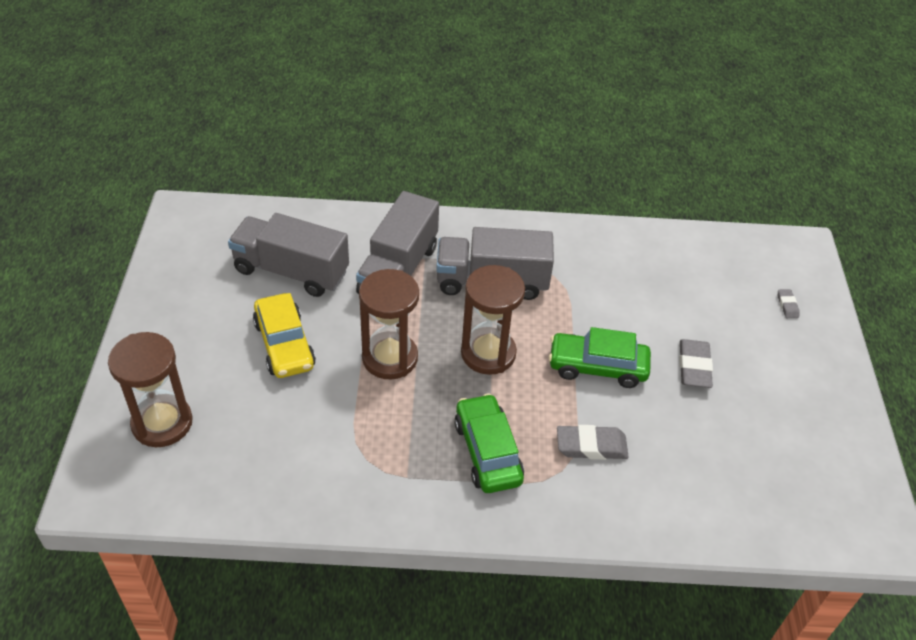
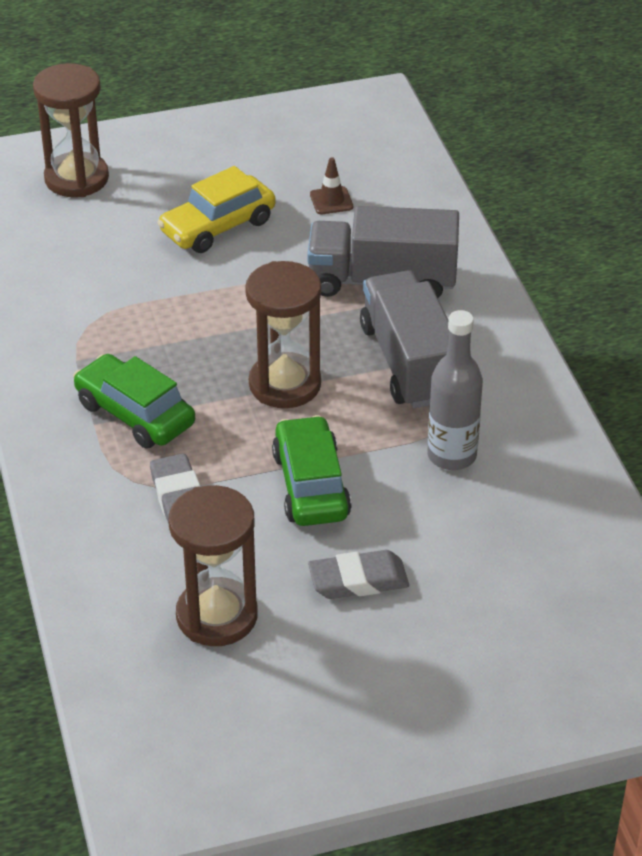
camera: 75 degrees right, 5 degrees down
(291, 271) = (331, 201): grey truck -> brown traffic cone
(390, 358) = (237, 307): brown hourglass -> brown hourglass (217, 616)
(487, 452) = (135, 414): green car -> green car turned 105 degrees counterclockwise
(590, 287) = (452, 455): none -> grey bottle
(787, 305) = (538, 673): grey eraser -> none

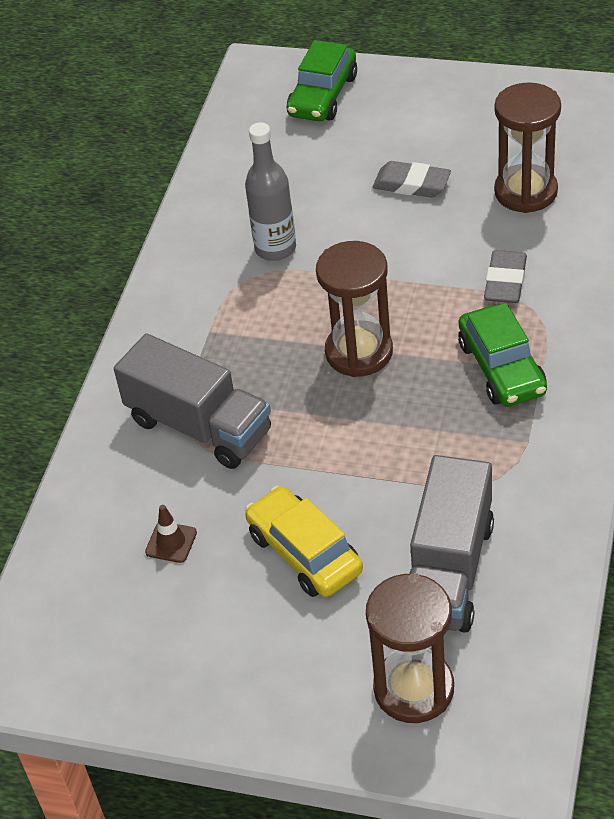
camera: 145 degrees left, 5 degrees up
(218, 227) = (304, 553): yellow car -> yellow car turned 120 degrees counterclockwise
(310, 485) = (397, 261): green car -> green car (323, 96)
(409, 363) = (243, 336): grey truck -> grey truck (448, 571)

